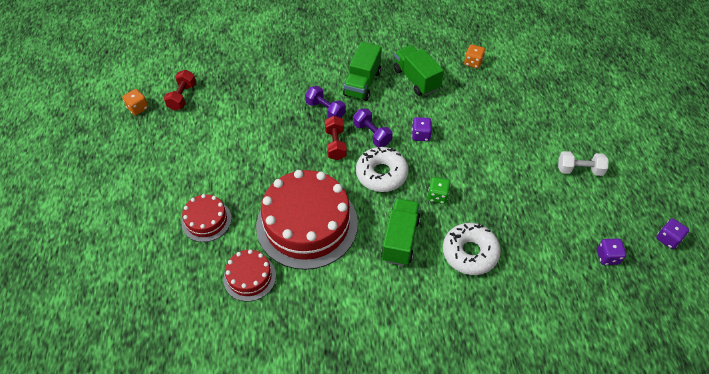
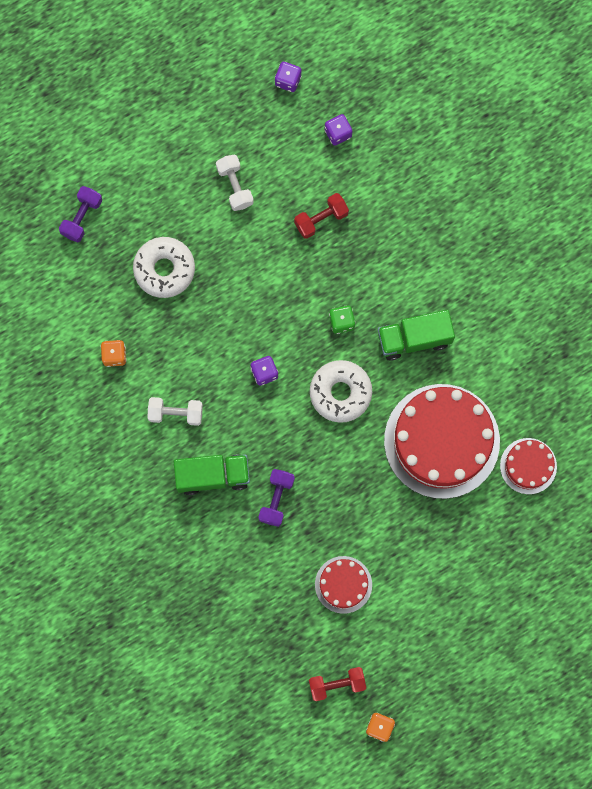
camera: 115 degrees left, 25 degrees up
(206, 220) = (488, 548): red cake -> red cake (343, 584)
(335, 144) = (323, 462): red dumbbell -> red dumbbell (321, 219)
(372, 134) = (288, 428): purple dumbbell -> purple dumbbell (82, 217)
(416, 79) = (176, 413): green truck -> white dumbbell
(470, 253) = (397, 265): white donut -> white donut (164, 269)

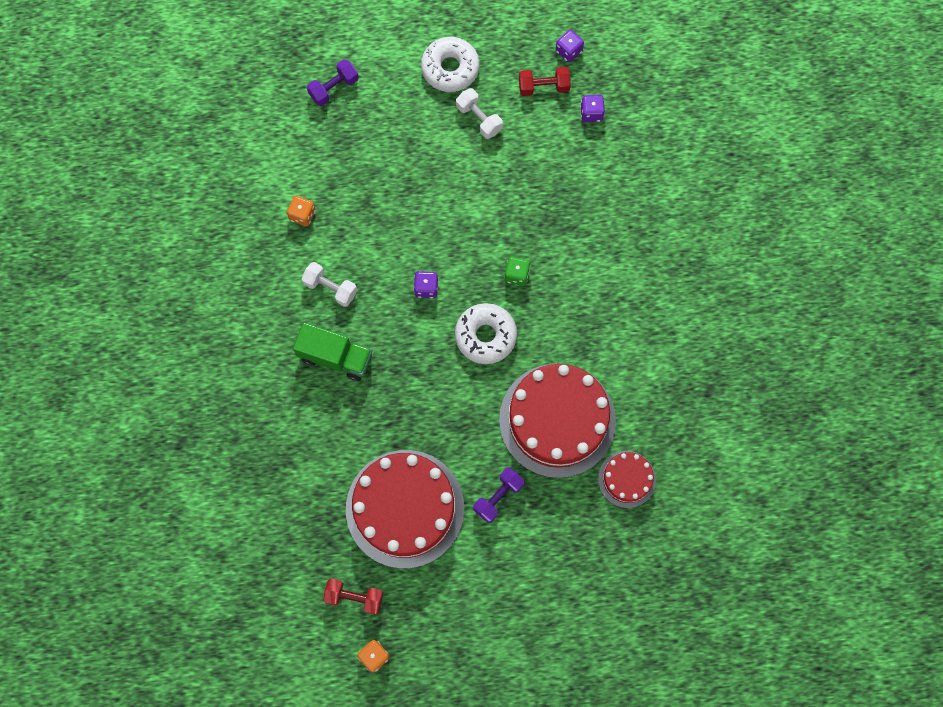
camera: 25 degrees right, 5 degrees down
(164, 269) = (383, 162): white donut -> white donut (450, 69)
(235, 186) = (479, 119): white dumbbell -> white dumbbell turned 45 degrees counterclockwise
(276, 499) = (382, 404): purple dumbbell -> purple dumbbell (498, 497)
(321, 219) = (541, 179): red dumbbell -> red dumbbell (543, 87)
(343, 584) = (405, 508): red cake -> red cake, size x2.04
(414, 339) = (575, 318): green truck -> none

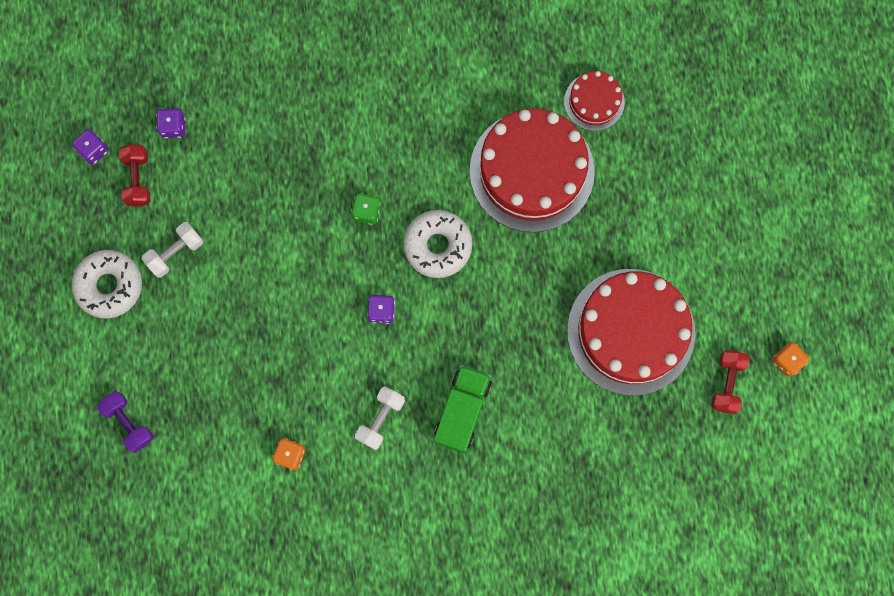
camera: 90 degrees left, 5 degrees up
(498, 497) = (616, 233): purple dumbbell -> none

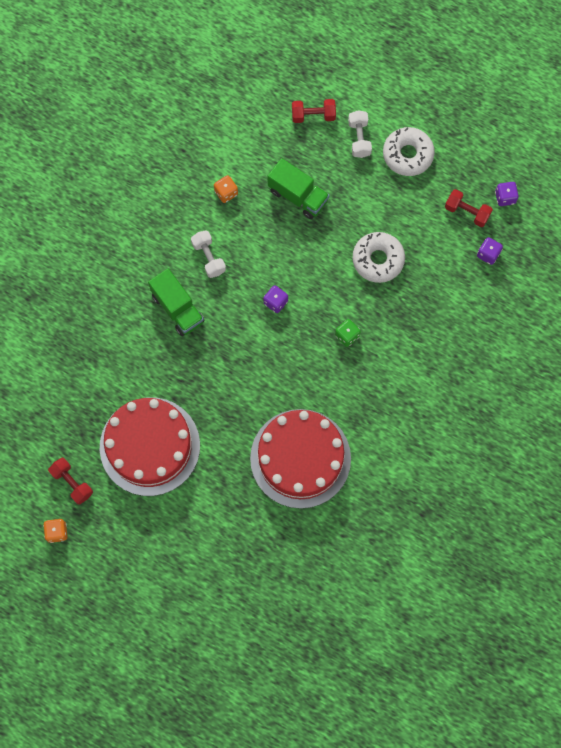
camera: 125 degrees right, 5 degrees down
(129, 423) = (313, 115): purple dumbbell -> red dumbbell
(175, 253) = (402, 205): white dumbbell -> white dumbbell (359, 138)
(240, 372) = (298, 196): none -> green truck
(438, 246) = (293, 364): white donut -> white donut (378, 260)
(594, 102) = (319, 534): red cake -> none

